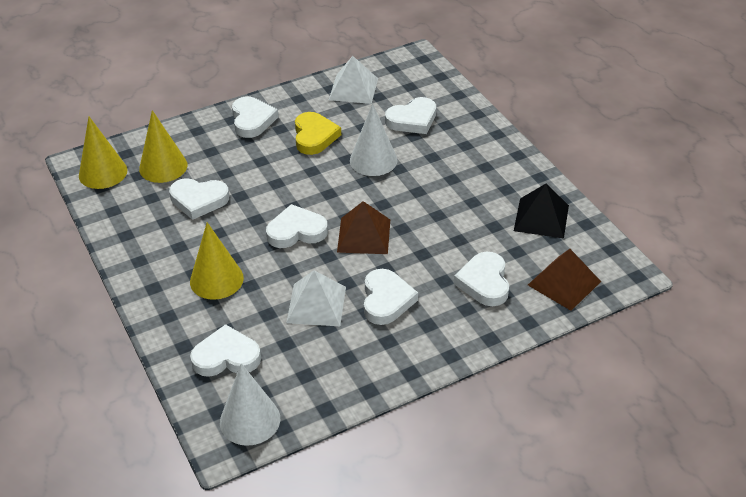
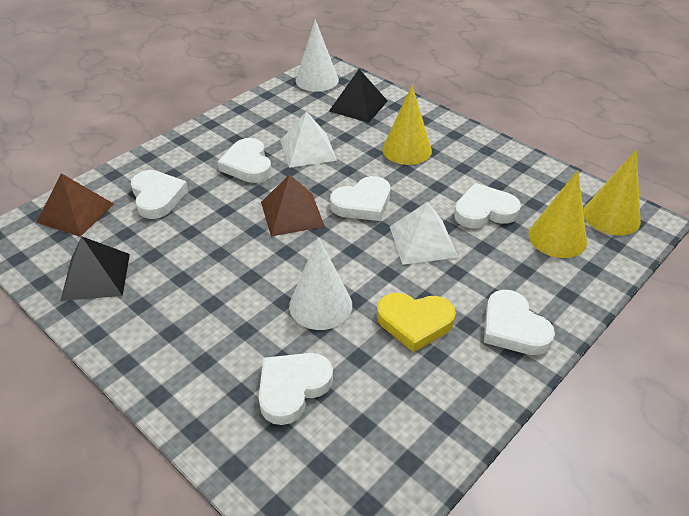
camera: 160 degrees right, 0 degrees up
(226, 357) = (358, 106): white heart -> black pyramid
(314, 136) = (415, 322): yellow heart -> yellow heart turned 60 degrees counterclockwise
(353, 89) = (409, 429): white pyramid -> white pyramid (423, 241)

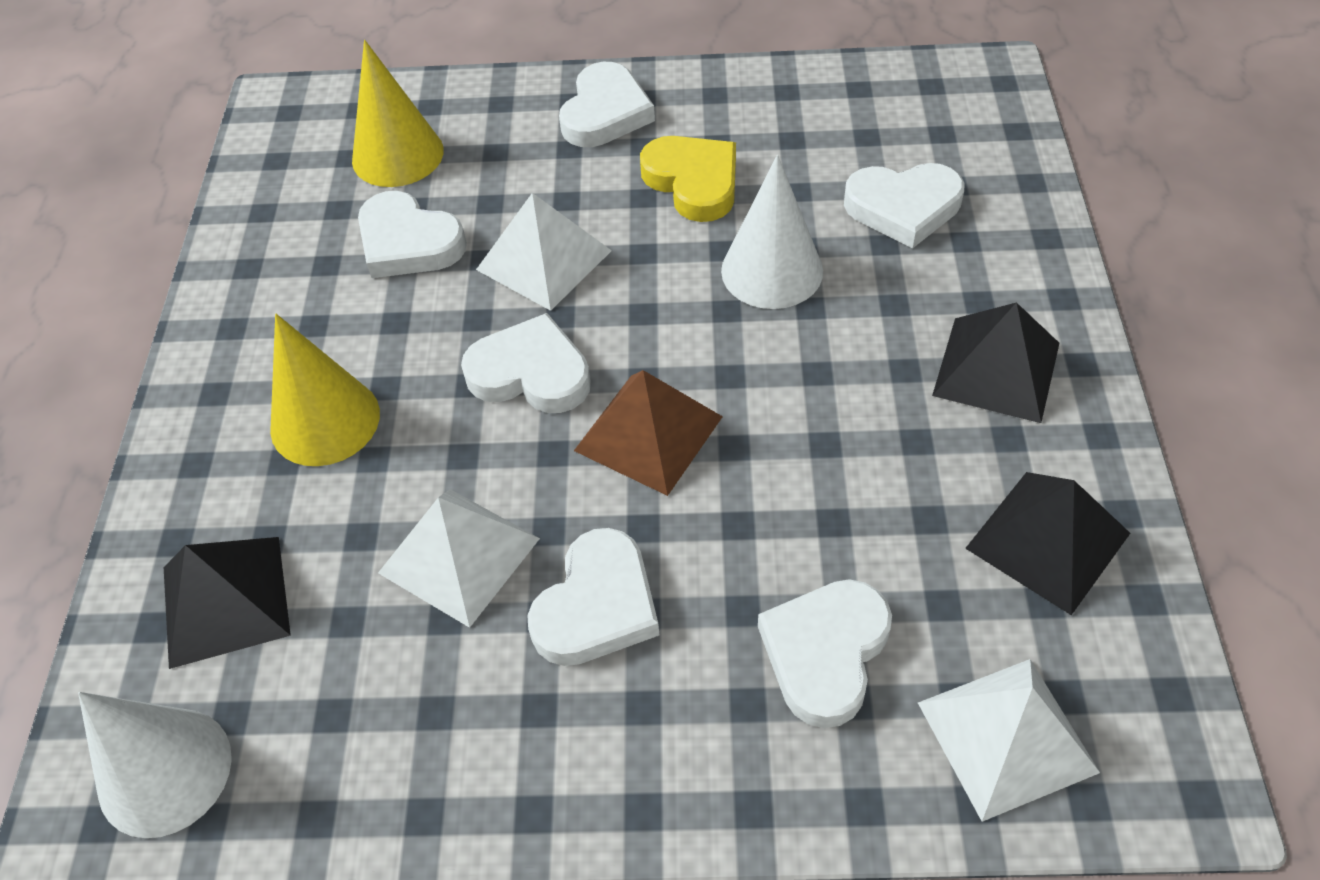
camera: 130 degrees left, 10 degrees up
(75, 213) = (1007, 737): brown pyramid -> white pyramid
(168, 331) = (996, 368): none -> black pyramid
(611, 216) = (298, 134): yellow cone -> none

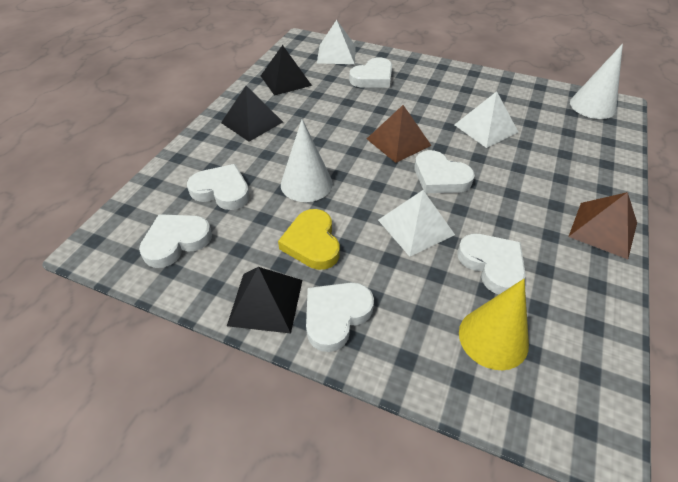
camera: 160 degrees left, 5 degrees down
(218, 366) = (603, 229): none -> brown pyramid
(226, 600) = (579, 140): black pyramid -> black pyramid (265, 302)
(325, 421) = (542, 187): yellow cone -> none
(597, 606) = (439, 104): white heart -> white heart (176, 242)

